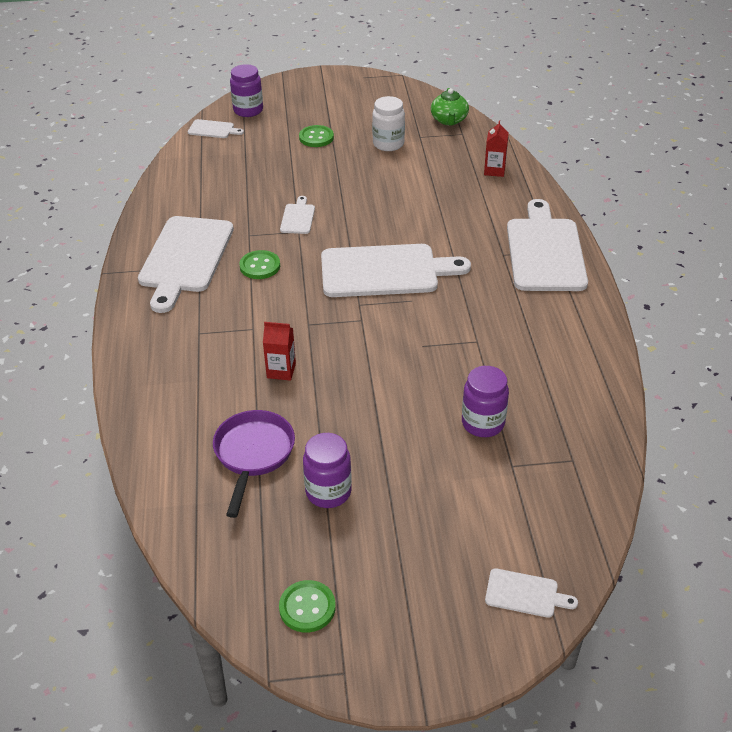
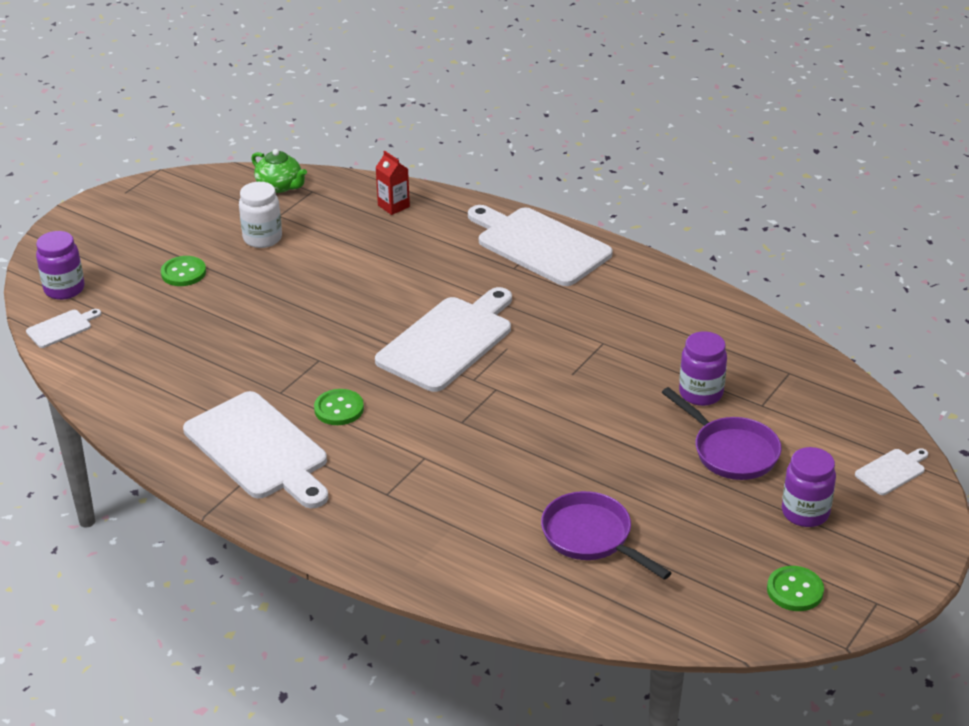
camera: 50 degrees left, 5 degrees down
(281, 371) = (504, 469): red carton -> none
(298, 217) = (297, 349): white cutting board -> none
(328, 492) = (684, 516): purple jar -> purple jar (805, 512)
(434, 478) = (731, 451): none -> purple pan

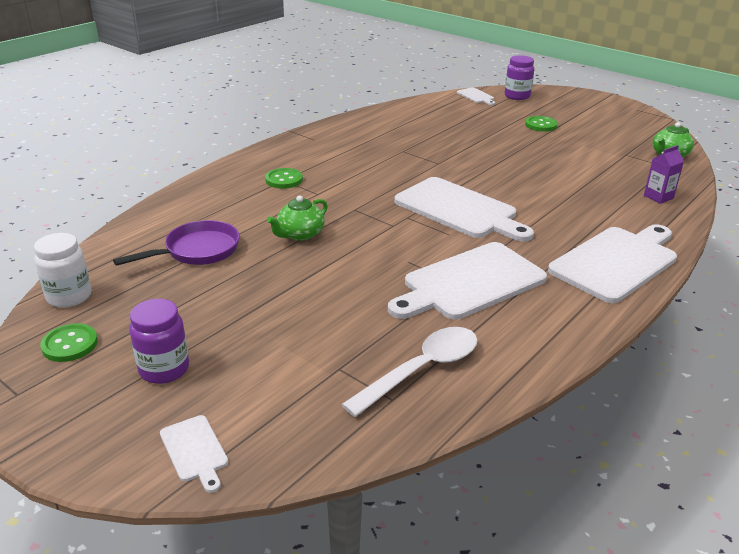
camera: 95 degrees right, 5 degrees down
(259, 449) = (344, 144): white cutting board -> white cutting board (470, 283)
(262, 238) = (591, 148): white jar -> white jar (69, 296)
(339, 409) = (380, 168): green button -> green button (284, 180)
(393, 206) = (658, 197): red carton -> purple carton
(533, 459) = (300, 234): none -> green teapot
(701, 393) = (366, 329): purple jar -> none
(731, 451) = (273, 336): purple pan -> none
(746, 359) = (421, 370): none -> white spoon

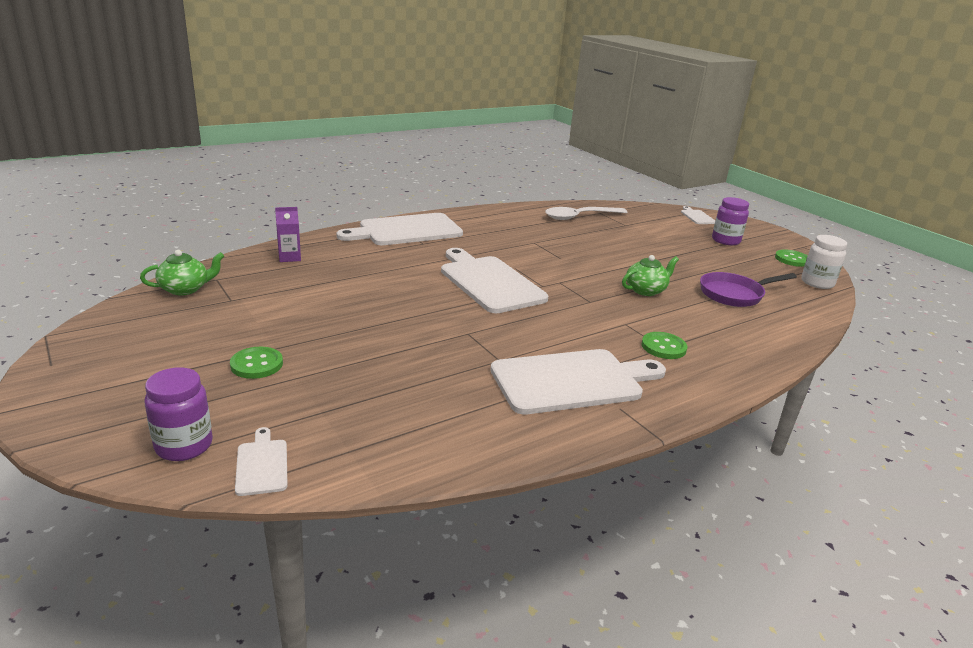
camera: 165 degrees left, 5 degrees down
(470, 283) = (523, 240): white cutting board -> white cutting board (572, 381)

